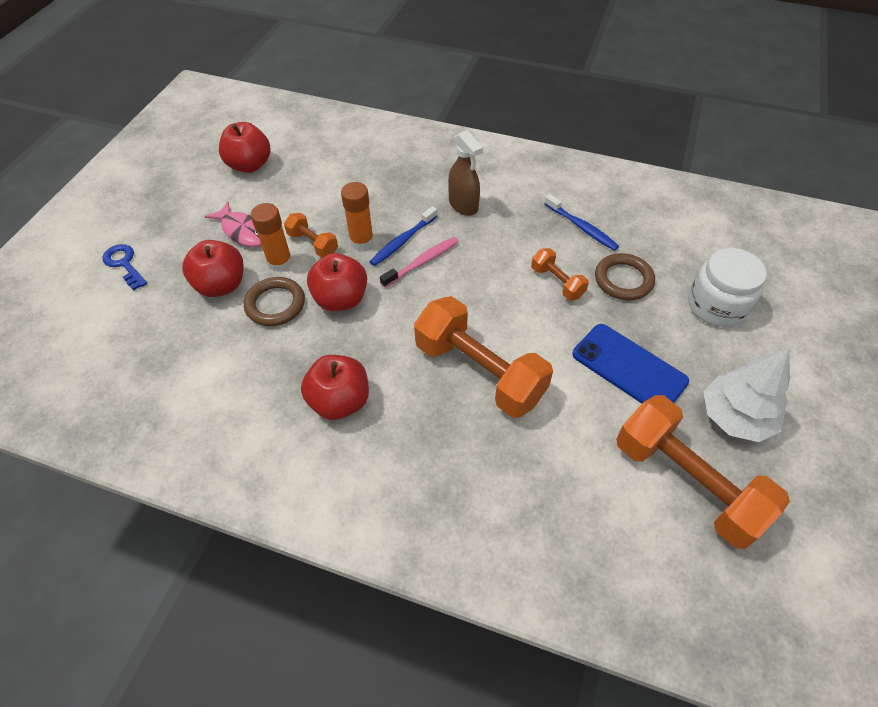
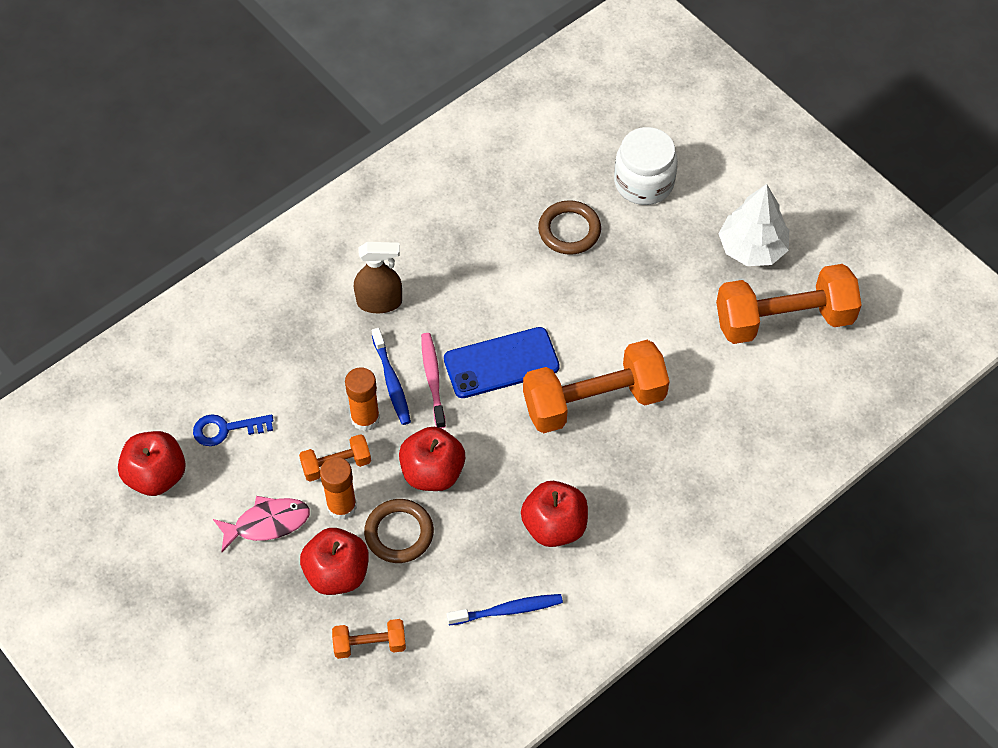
camera: 60 degrees left, 5 degrees up
(124, 264) = (235, 659): blue key -> blue key (226, 429)
(557, 282) = (536, 283): orange dumbbell -> orange dumbbell (370, 644)
(582, 227) = (484, 221): blue toothbrush -> blue toothbrush (507, 610)
(629, 368) = (662, 288): blue phone -> blue phone (501, 363)

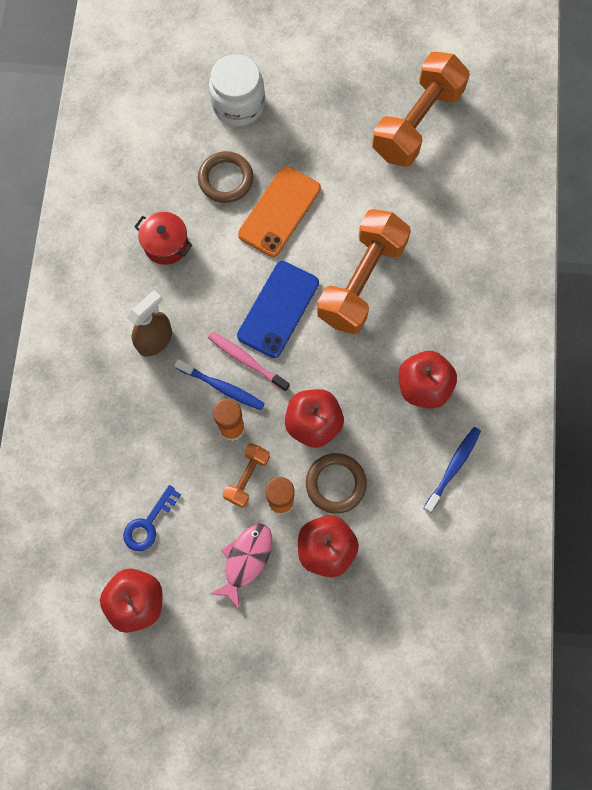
camera: 45 degrees left, 15 degrees up
(370, 644) = (395, 573): orange dumbbell -> none
(466, 239) = (166, 244): none -> red pot
(586, 291) = (279, 211): none -> orange phone
(752, 248) = (350, 91): white tree -> none

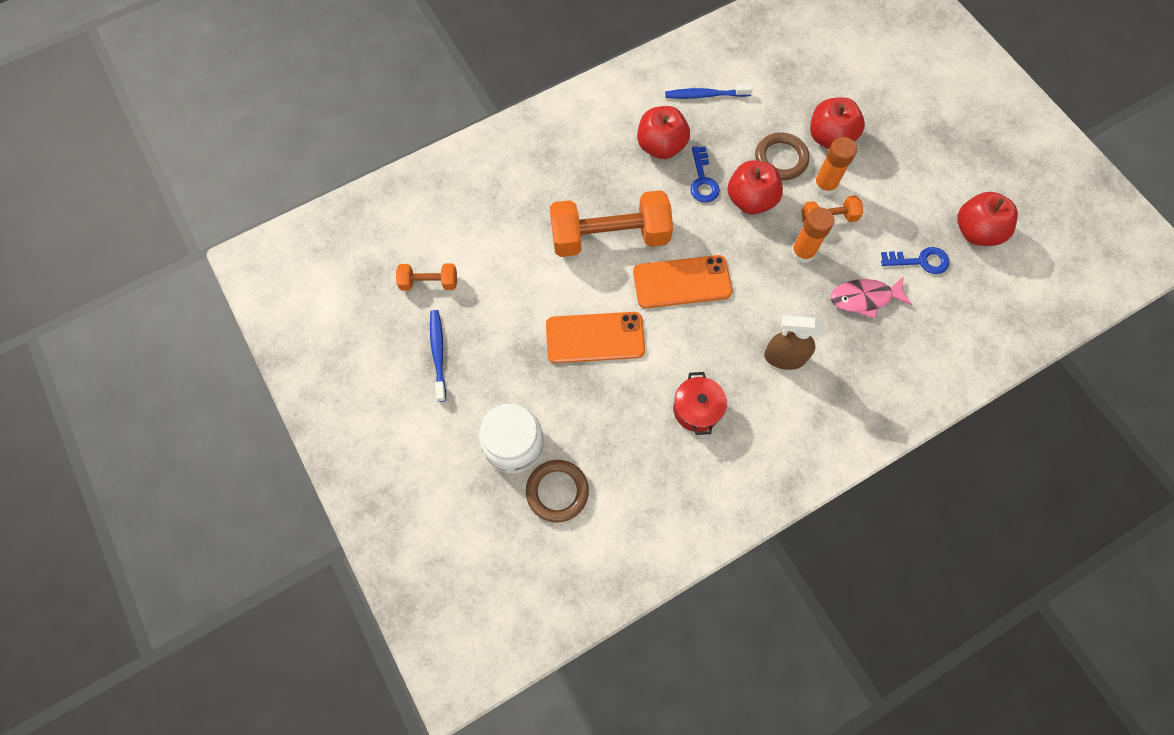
camera: 125 degrees left, 5 degrees down
(222, 387) = (778, 280): blue toothbrush -> blue toothbrush (438, 353)
(226, 179) = (597, 403): brown ring -> brown ring (557, 491)
(246, 361) = (742, 277): pink toothbrush -> none
(246, 560) = (883, 181): pink fish -> pink fish (864, 298)
(278, 309) = (682, 282): blue phone -> orange phone
(362, 397) = (702, 180): none -> blue key
(417, 123) = (429, 282): orange dumbbell -> orange dumbbell, size x0.48

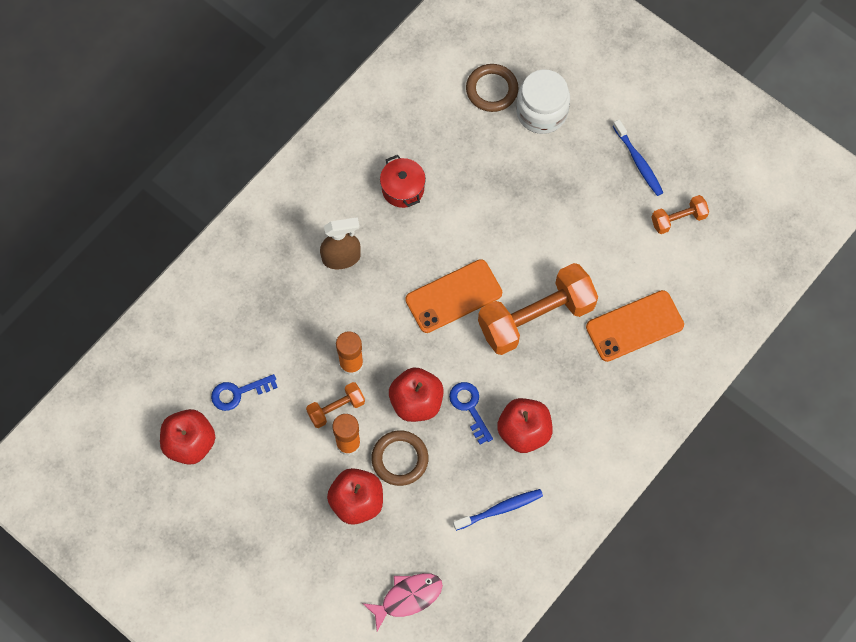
camera: 160 degrees right, 0 degrees up
(595, 338) = (511, 220): orange phone -> orange phone (634, 326)
(864, 298) = (283, 337): pink fish -> pink fish (407, 597)

